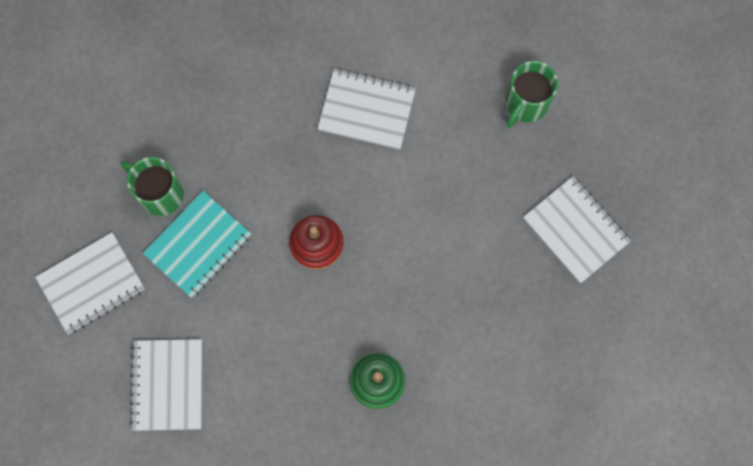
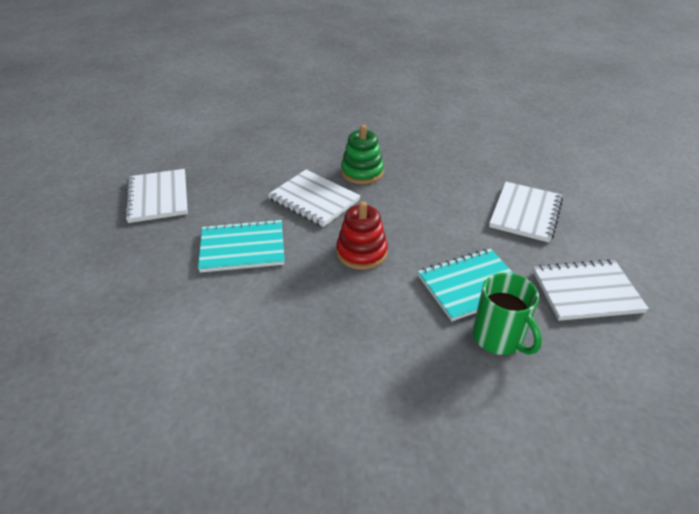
camera: 155 degrees left, 35 degrees down
(367, 110) = (250, 330): white notebook -> white notebook (314, 199)
(434, 197) = (242, 248): none -> turquoise notebook
(526, 103) = (107, 281): green mug -> none

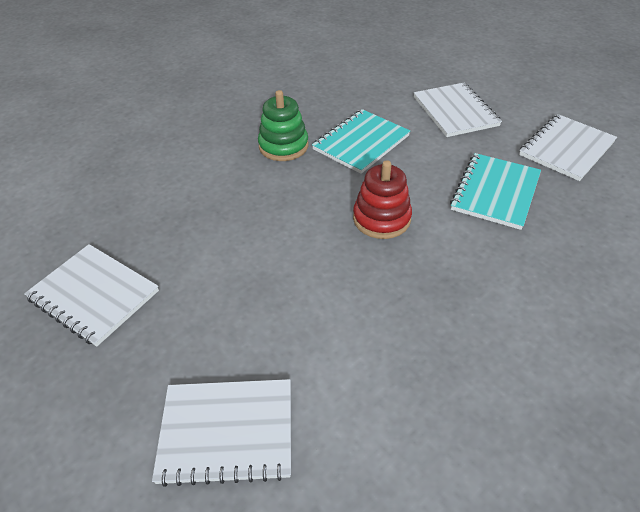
camera: 40 degrees left, 5 degrees up
(242, 248) = (269, 286): turquoise notebook -> turquoise notebook (361, 143)
(314, 199) = (274, 196): white notebook -> white notebook (227, 431)
(499, 338) = (564, 220): green mug -> none

